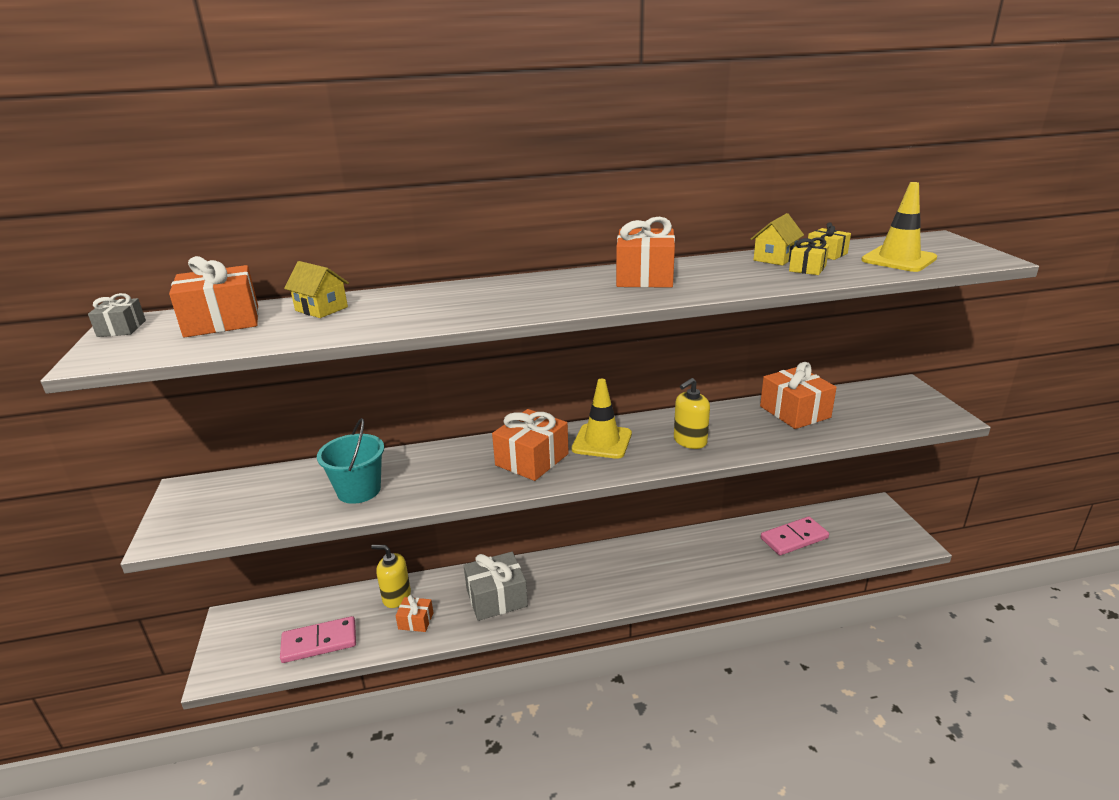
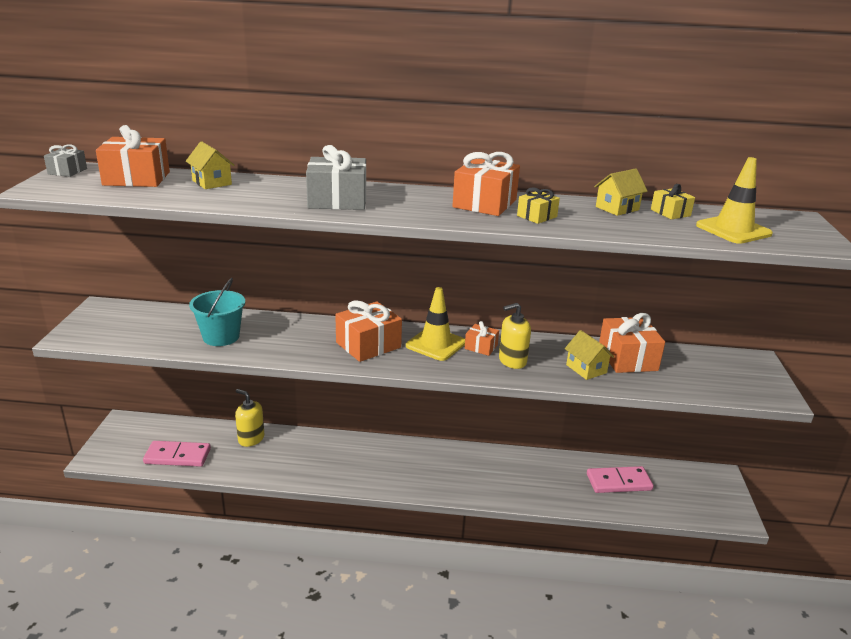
camera: 15 degrees right, 0 degrees up
(416, 621) = (256, 461): orange gift -> orange gift (481, 347)
(496, 598) = (328, 461): grey gift -> grey gift (337, 200)
(765, 432) = (586, 369): none -> yellow house
(807, 268) = (636, 222): yellow gift -> yellow gift (537, 216)

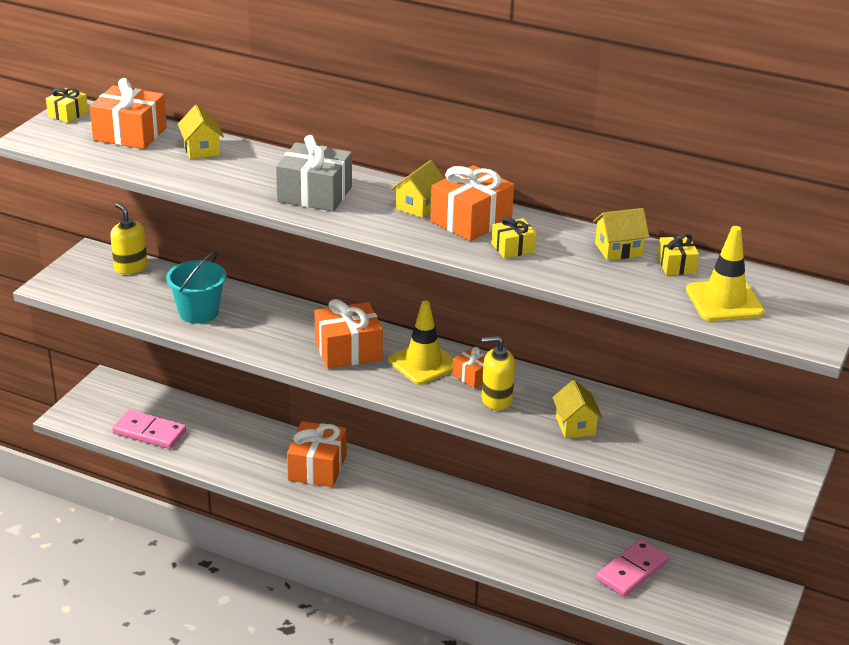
camera: 20 degrees right, 5 degrees up
(67, 171) = (68, 114): grey gift -> yellow gift
(251, 439) = (233, 429): yellow soap dispenser -> yellow soap dispenser (130, 267)
(433, 199) = (419, 206): none -> yellow house
(618, 482) = (632, 570): pink domino -> pink domino turned 60 degrees counterclockwise
(627, 358) = (636, 423): orange gift -> orange gift (317, 467)

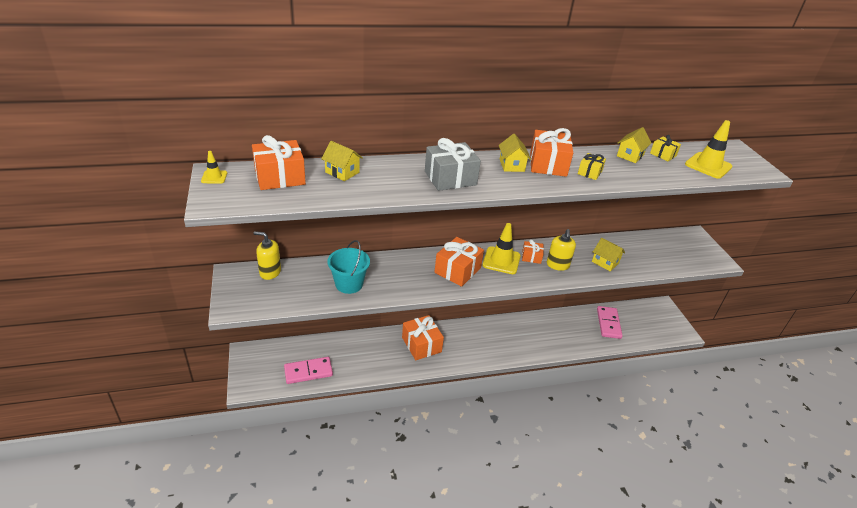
camera: 40 degrees left, 5 degrees up
(68, 114) = (214, 177): yellow gift -> yellow traffic cone
(496, 400) = (557, 265): yellow soap dispenser -> yellow soap dispenser turned 45 degrees counterclockwise

